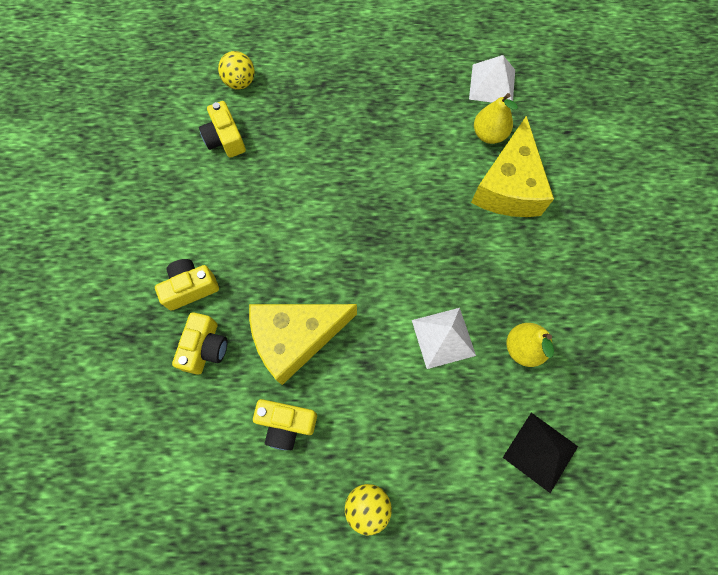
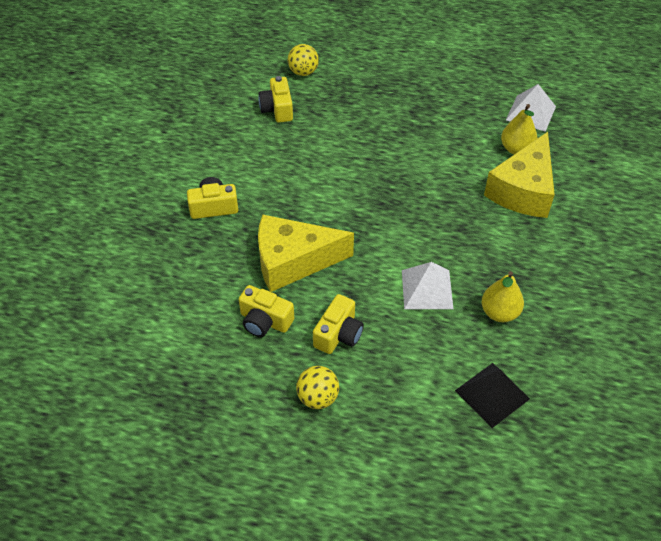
camera: 15 degrees right, 20 degrees down
(205, 347) = (212, 251): yellow camera -> yellow camera (338, 334)

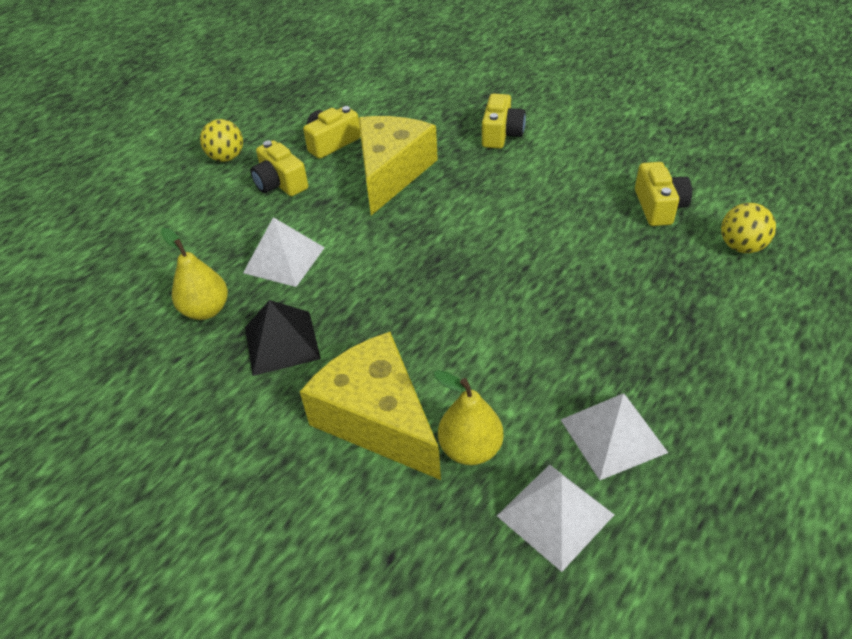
camera: 115 degrees right, 5 degrees down
(277, 109) = (659, 207): yellow camera -> yellow camera turned 75 degrees clockwise
(474, 102) = (613, 435): none -> white pyramid
(492, 394) = (124, 268): black pyramid -> black pyramid (281, 342)

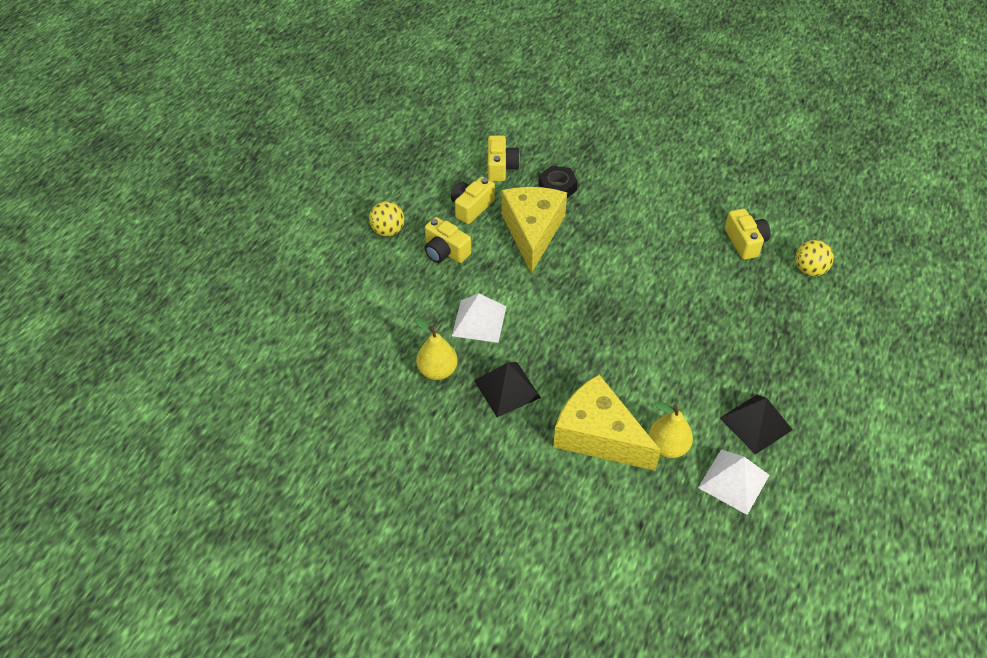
camera: 15 degrees left, 5 degrees up
(440, 131) = (557, 187): none -> black nut
(501, 134) = (608, 185): yellow camera -> yellow camera (501, 167)
(613, 435) = (756, 423): white pyramid -> black pyramid

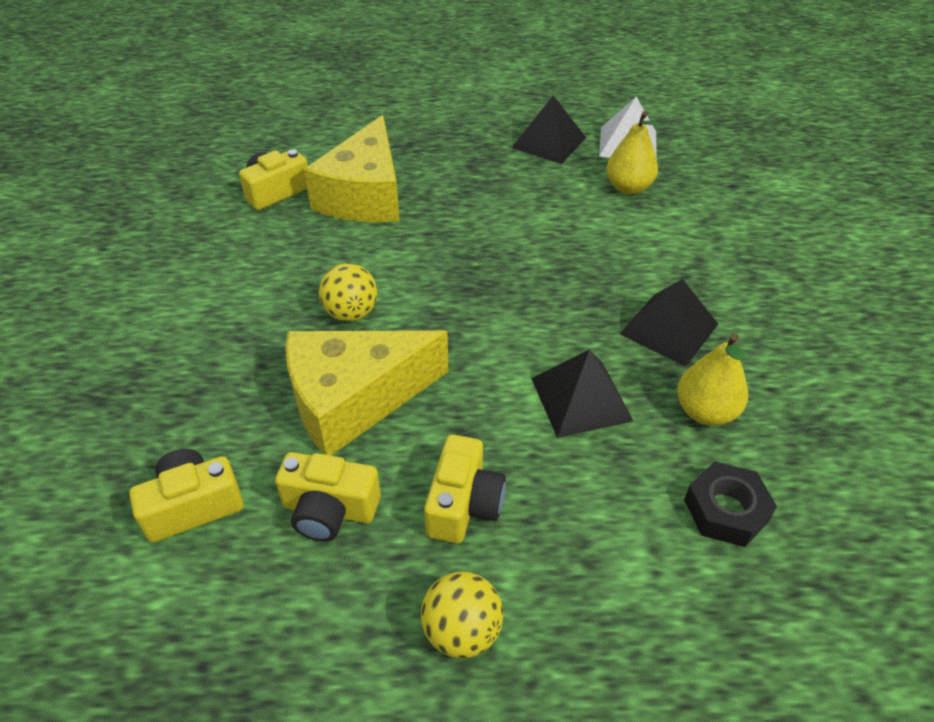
camera: 115 degrees left, 5 degrees down
(479, 321) = (581, 399): white pyramid -> black pyramid
(557, 187) = (227, 402): black nut -> black nut (726, 510)
(598, 435) = (661, 236): yellow cheese -> yellow cheese (365, 195)
(809, 270) = (302, 142): yellow ball -> yellow ball (351, 313)

